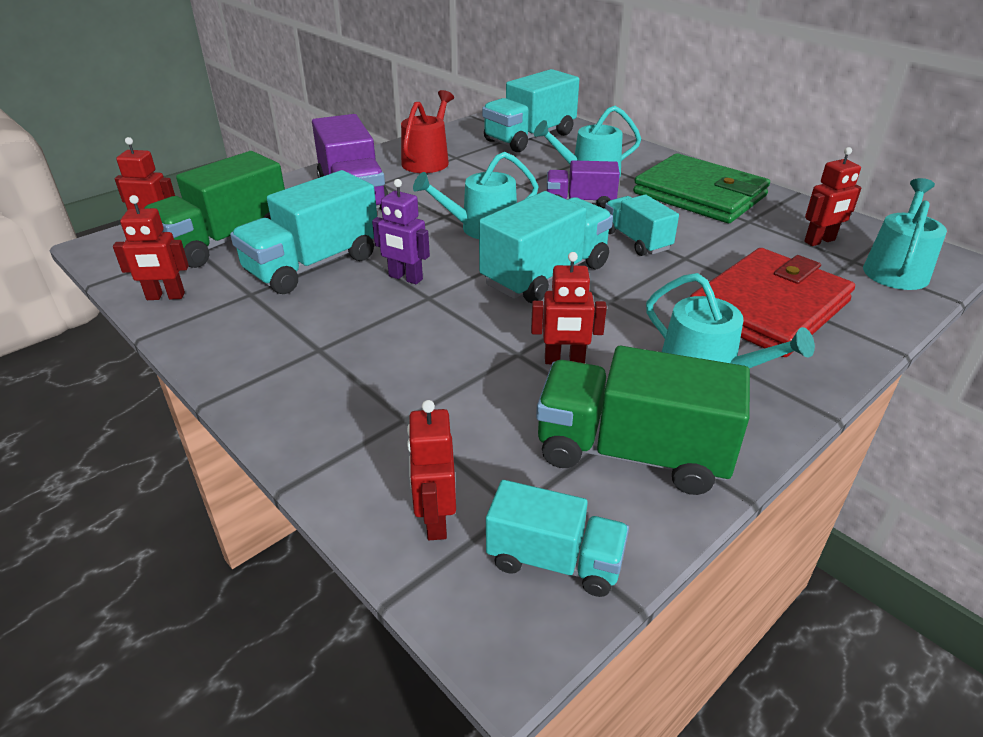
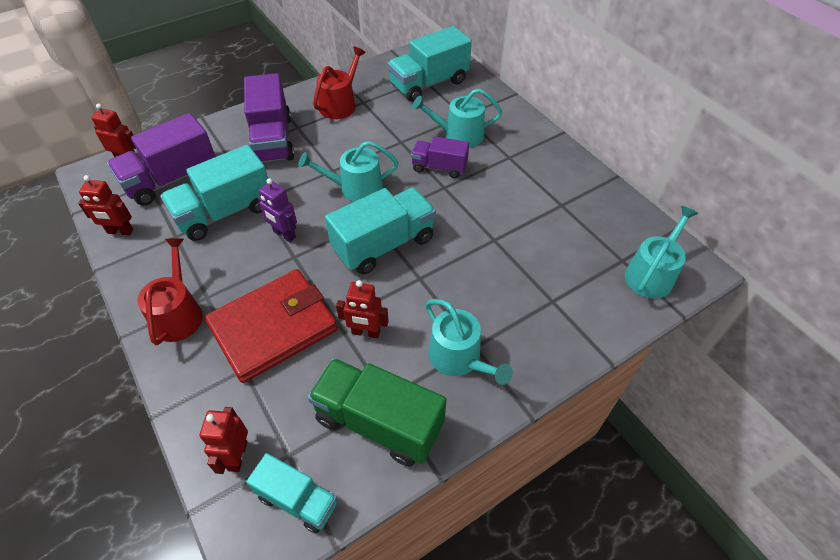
camera: 10 degrees right, 15 degrees up
(226, 241) = (171, 179): green truck -> purple truck
(282, 371) = (179, 314): none -> red watering can
(636, 241) = (465, 216): turquoise truck -> none
(699, 195) = (536, 169): green wallet -> none
(769, 308) = (533, 302): red wallet -> red wallet (273, 327)
(820, 241) = (606, 235): red robot -> none

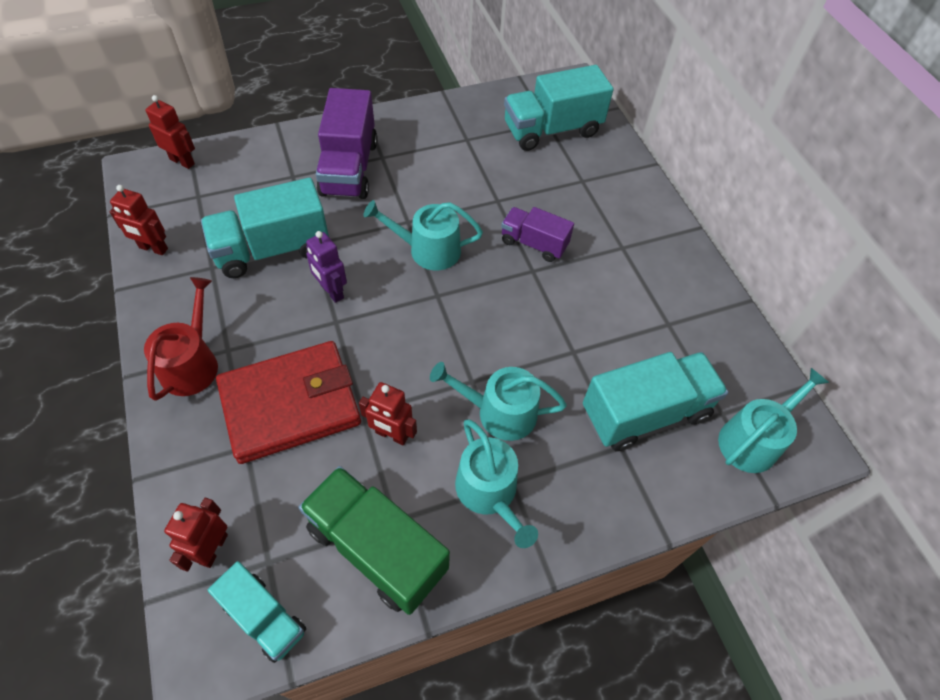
camera: 10 degrees right, 5 degrees up
(171, 179) = (224, 195): purple truck -> none
(340, 104) = (439, 137): red watering can -> none
(384, 245) = (442, 329): turquoise truck -> turquoise truck (645, 413)
(459, 135) = (569, 205): turquoise watering can -> turquoise watering can (499, 412)

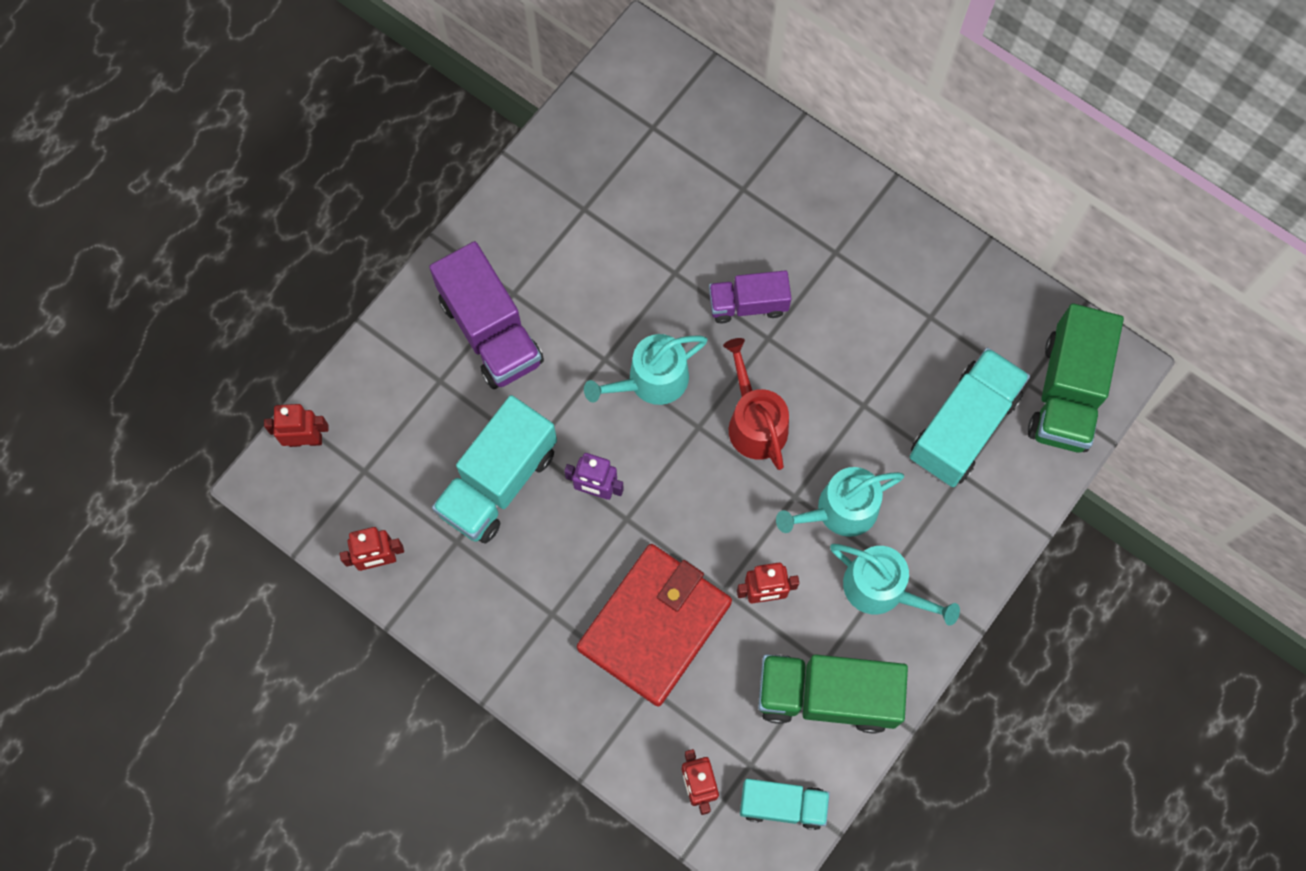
camera: 30 degrees left, 15 degrees up
(192, 363) = (532, 648): red watering can -> red watering can (754, 422)
(552, 130) = (665, 135): turquoise truck -> none
(753, 440) = (1066, 393): turquoise watering can -> green truck

